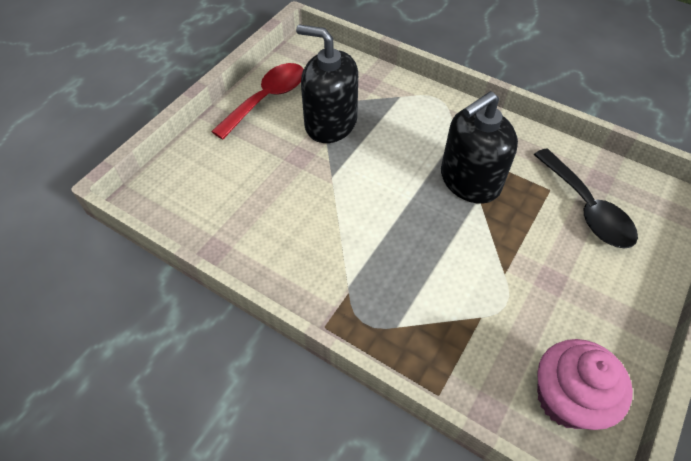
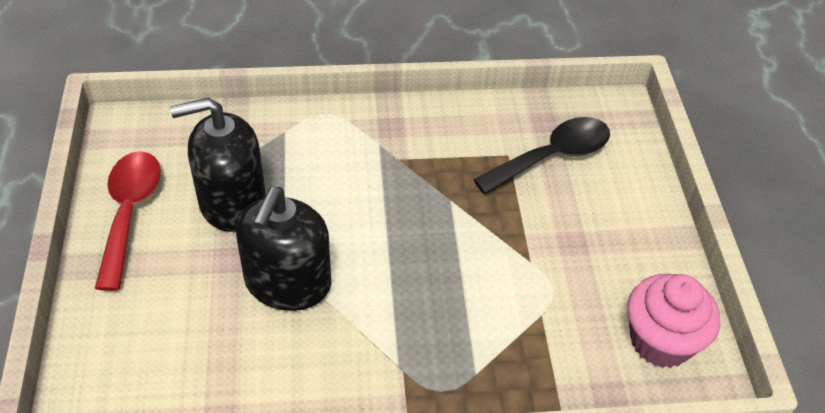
camera: 40 degrees left, 5 degrees down
(469, 181) = (429, 187): black soap dispenser -> black soap dispenser (287, 283)
(586, 209) = (552, 156): black spoon -> black spoon turned 60 degrees counterclockwise

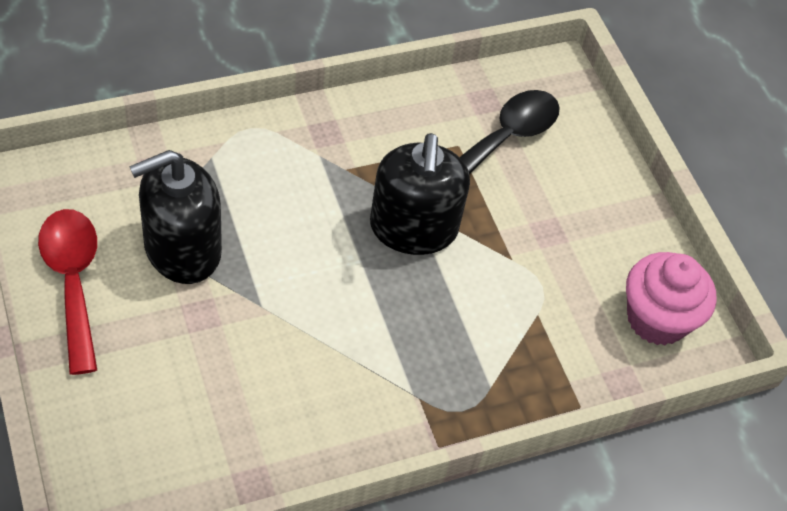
camera: 20 degrees left, 5 degrees up
(287, 283) = (273, 329): black soap dispenser -> black soap dispenser (413, 228)

